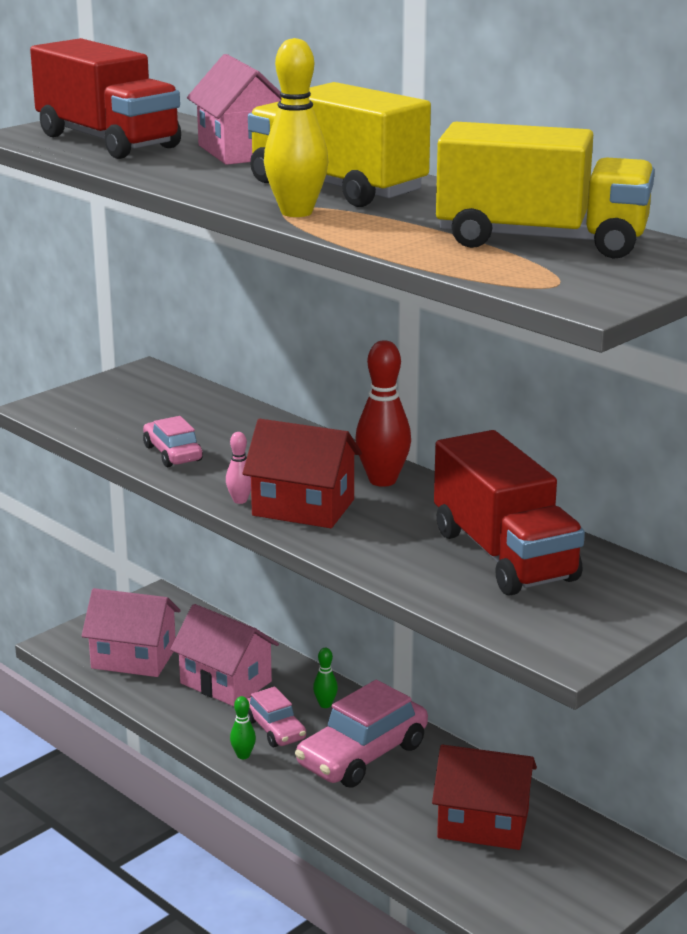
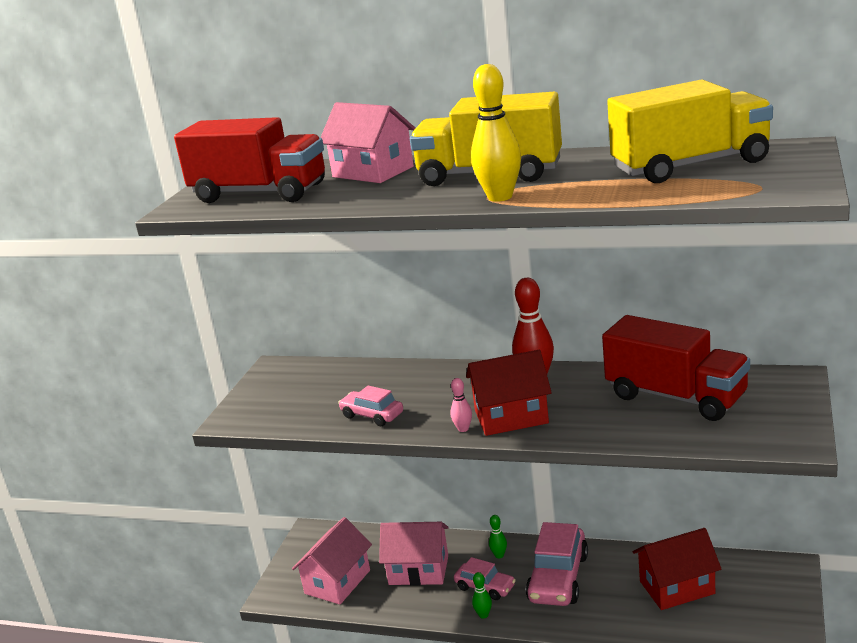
camera: 25 degrees left, 0 degrees up
(133, 658) = (337, 582): pink house -> pink house turned 45 degrees counterclockwise

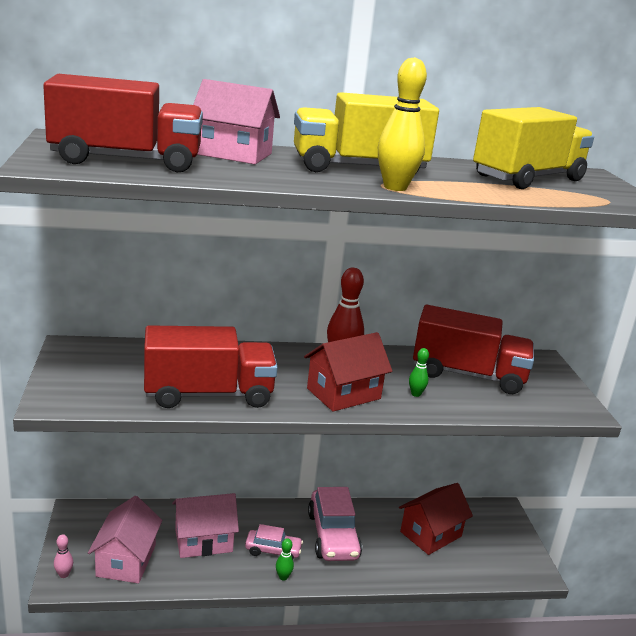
camera: 30 degrees left, 0 degrees up
(372, 415) = (208, 394): pink car -> red truck
(463, 429) = (307, 406): pink bowling pin -> pink bowling pin (64, 574)
(499, 555) = (272, 519): green bowling pin -> green bowling pin (416, 394)

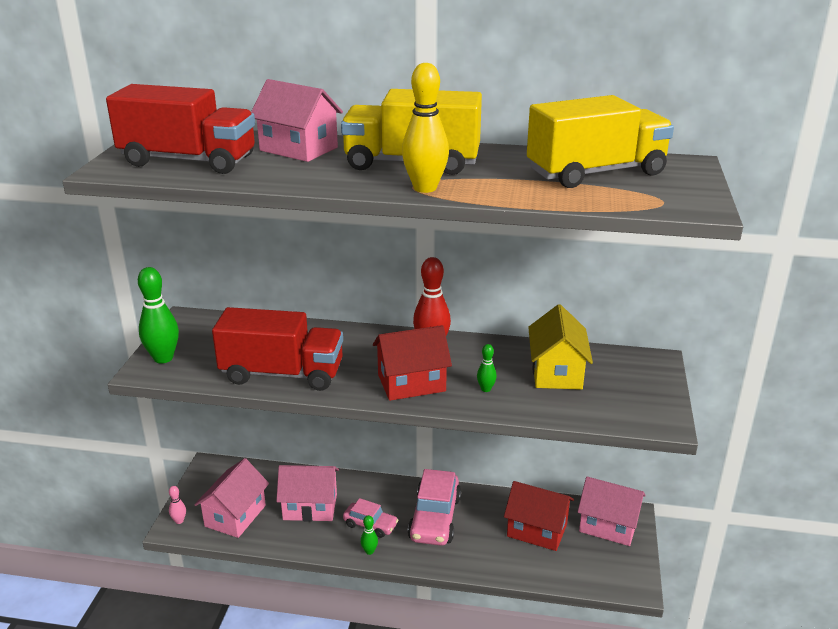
camera: 20 degrees right, 5 degrees up
(66, 388) = (163, 358): none -> green bowling pin
(431, 534) = (537, 530): red house -> red house turned 45 degrees clockwise
(468, 375) = (556, 372): red truck -> yellow house
(489, 521) = (608, 525): none -> pink house

